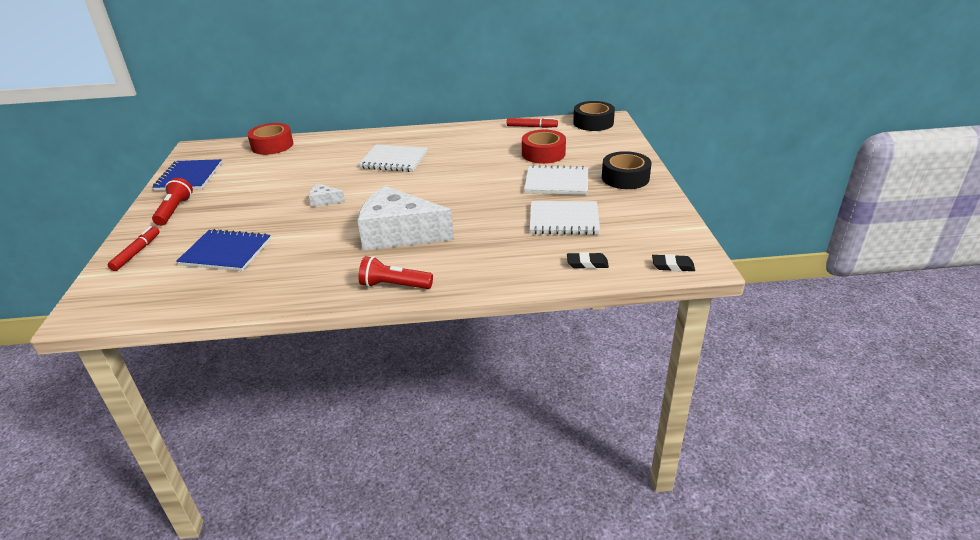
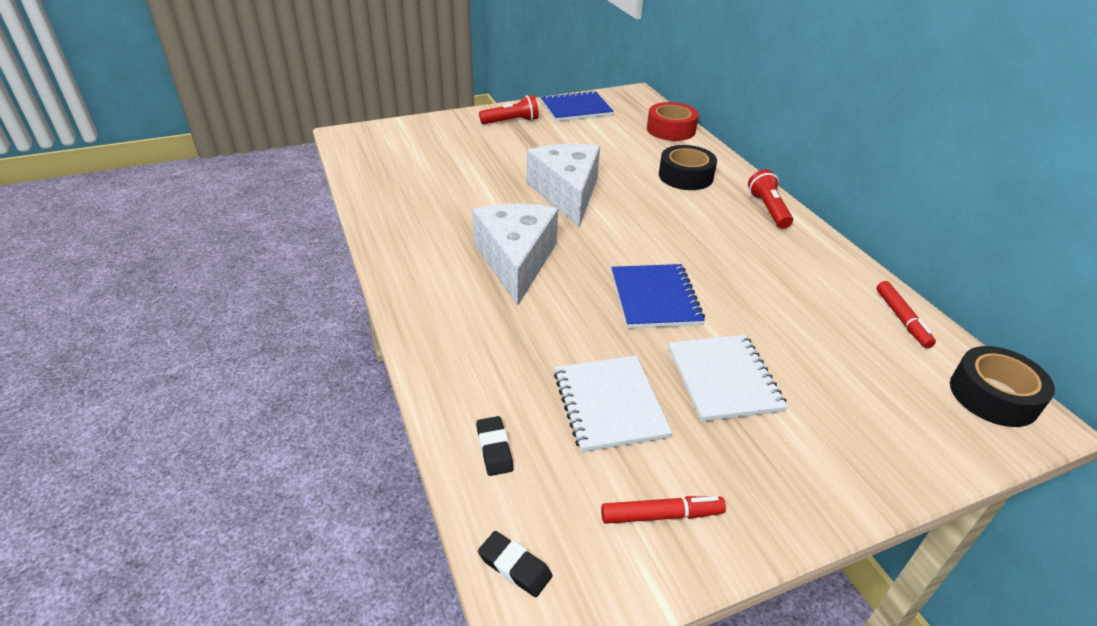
camera: 70 degrees right, 5 degrees up
(136, 252) = (436, 128): red marker -> red marker (661, 515)
(226, 252) = (447, 167): blue notebook -> blue notebook (655, 298)
(324, 201) = (567, 193): white cheese -> white cheese, size x2.46
(394, 160) = (692, 215): white notebook -> none
(394, 285) = (409, 282): red flashlight -> red flashlight (768, 209)
(543, 154) = (813, 348): red tape -> none
(625, 178) = (795, 469): black tape -> black tape (685, 176)
(672, 266) = (514, 567): black eraser -> black eraser turned 45 degrees counterclockwise

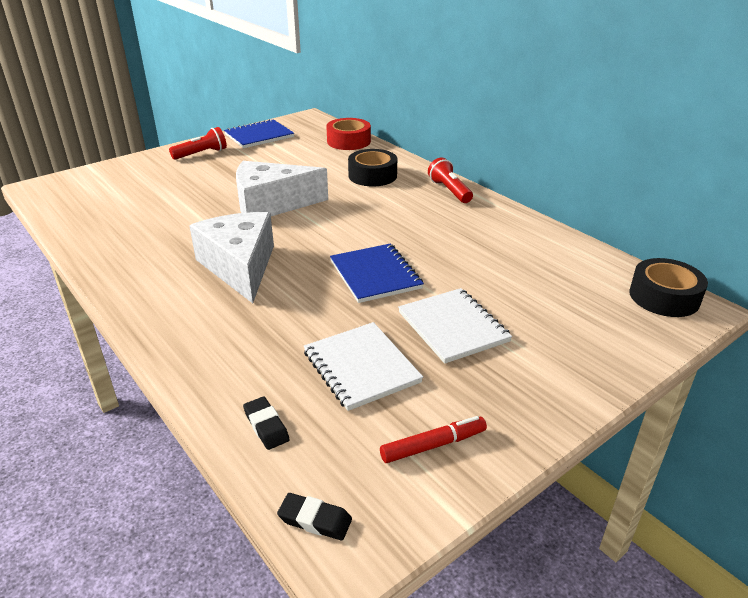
camera: 15 degrees left, 5 degrees down
(567, 193) = (271, 204): white cheese -> white cheese turned 75 degrees counterclockwise
(902, 319) = (579, 254): red marker -> none

